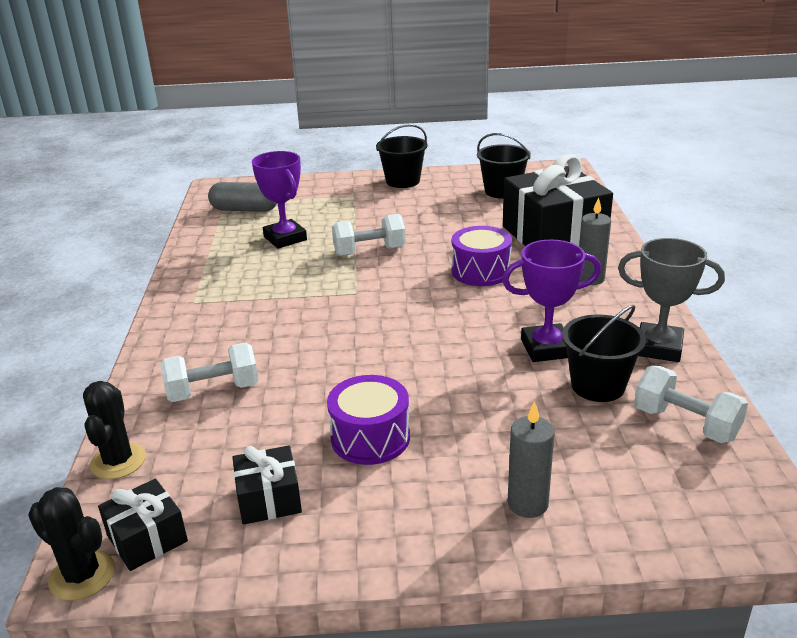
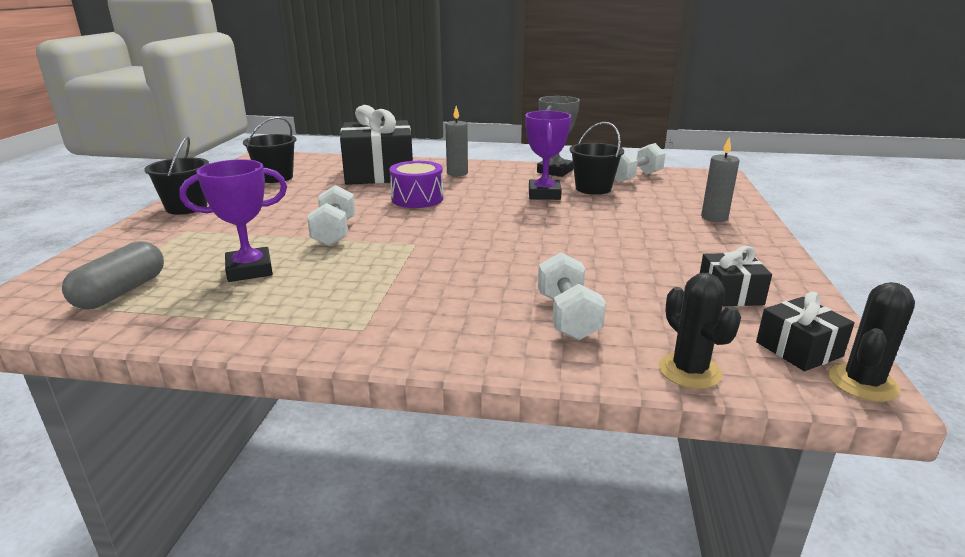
camera: 80 degrees left, 5 degrees down
(118, 461) = (689, 371): black cactus -> black cactus turned 60 degrees clockwise
(370, 437) = (648, 253): purple drum -> none

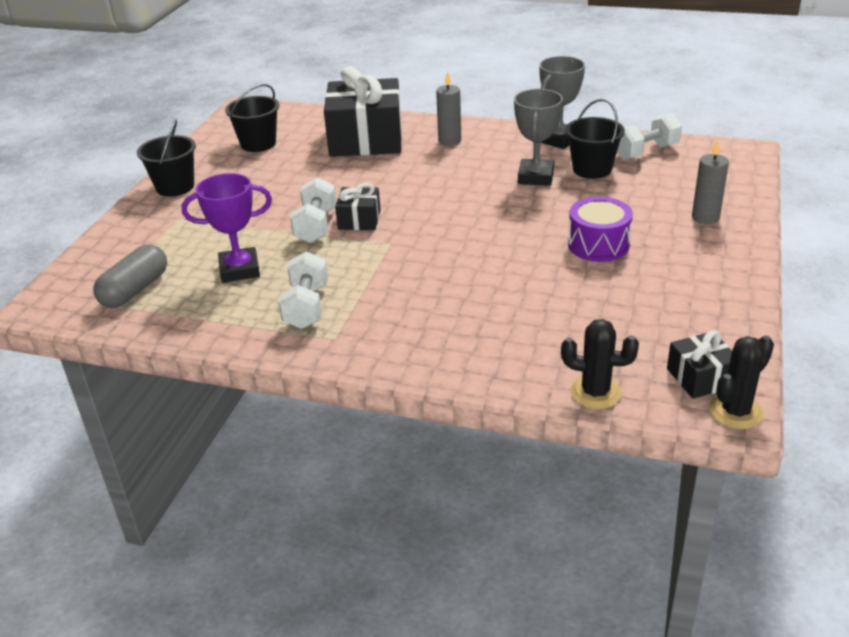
camera: 10 degrees right, 10 degrees up
(417, 199) = (401, 180): purple drum -> purple drum (598, 245)
(544, 194) = (536, 177): purple trophy -> grey trophy
(567, 317) = (511, 334): white dumbbell -> white dumbbell (306, 307)
(689, 371) = (595, 392): black cactus -> black cactus turned 60 degrees counterclockwise
(730, 294) = (670, 316): black gift -> black gift (359, 220)

